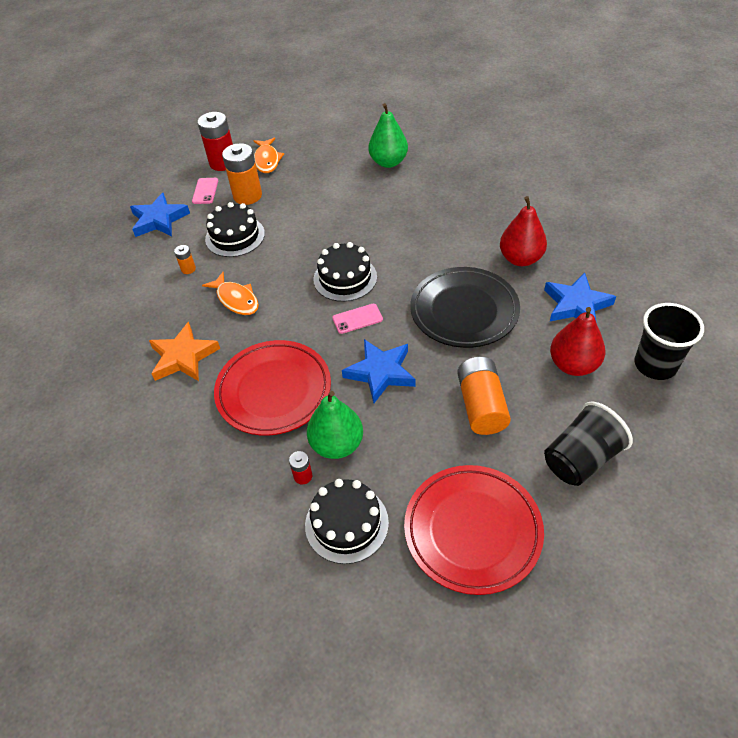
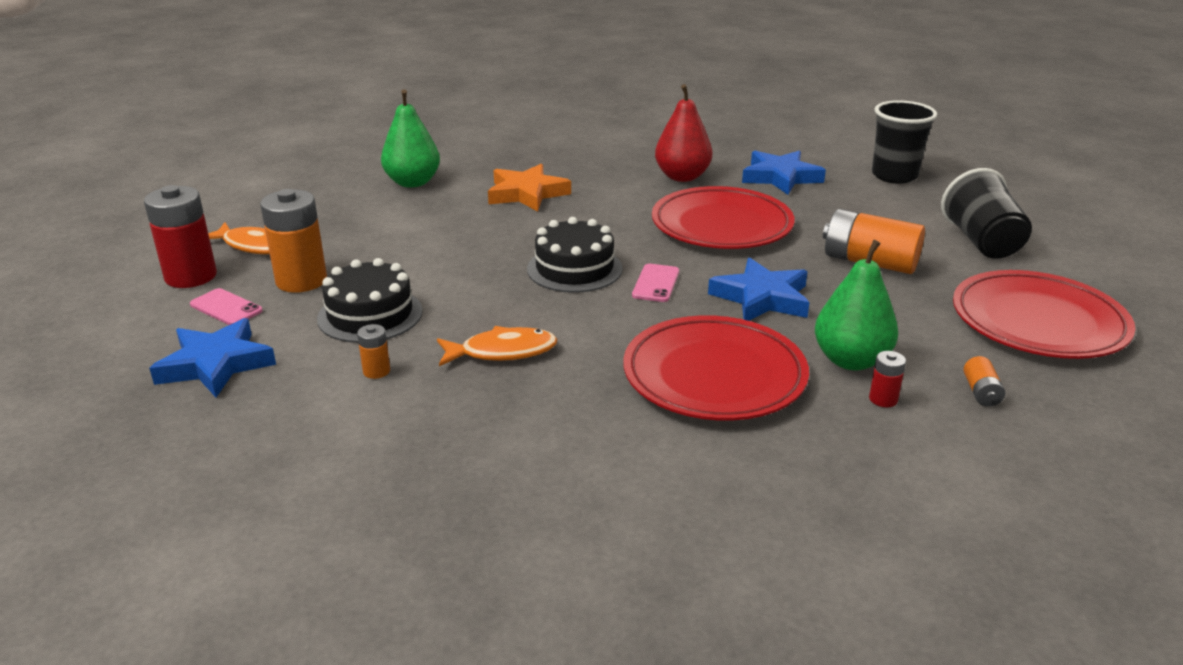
camera: 60 degrees left, 20 degrees down
(183, 357) = (561, 429): orange star -> orange star (526, 193)
(346, 523) = (981, 392): black cake -> orange battery
(464, 311) = (721, 225): black plate -> red plate
(573, 365) = (858, 205): red pear -> none

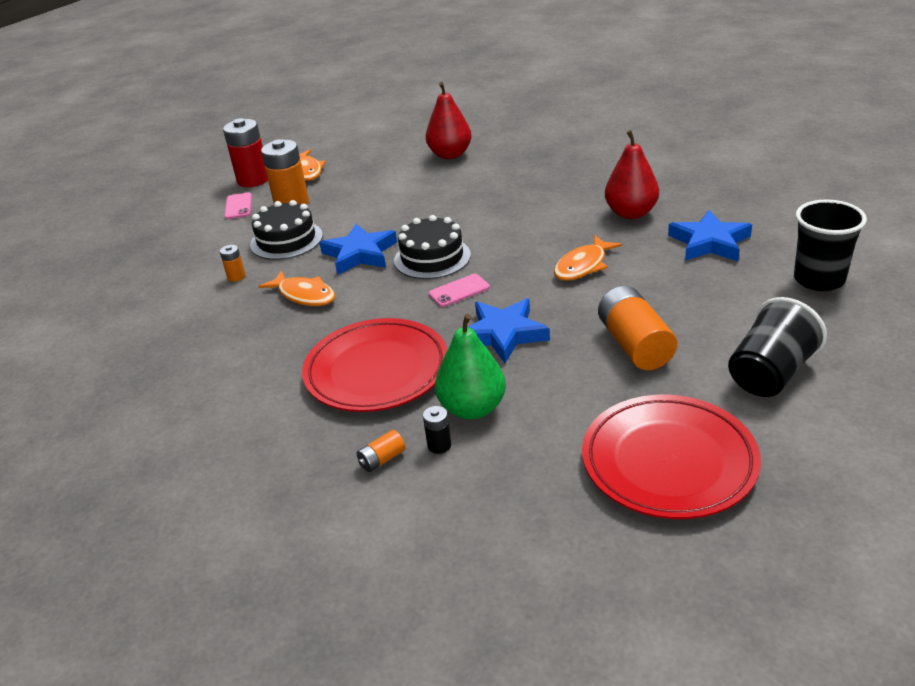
camera: 50 degrees right, 5 degrees up
(216, 364) = (187, 238): blue star -> blue star (360, 254)
(412, 182) = (450, 155): green pear -> red pear
(526, 193) = (501, 188): orange star -> none
(721, 225) = (583, 266): red plate -> orange fish
(883, 399) = (439, 445): red battery -> black battery
(981, 392) = (510, 482): orange battery -> orange battery (382, 459)

